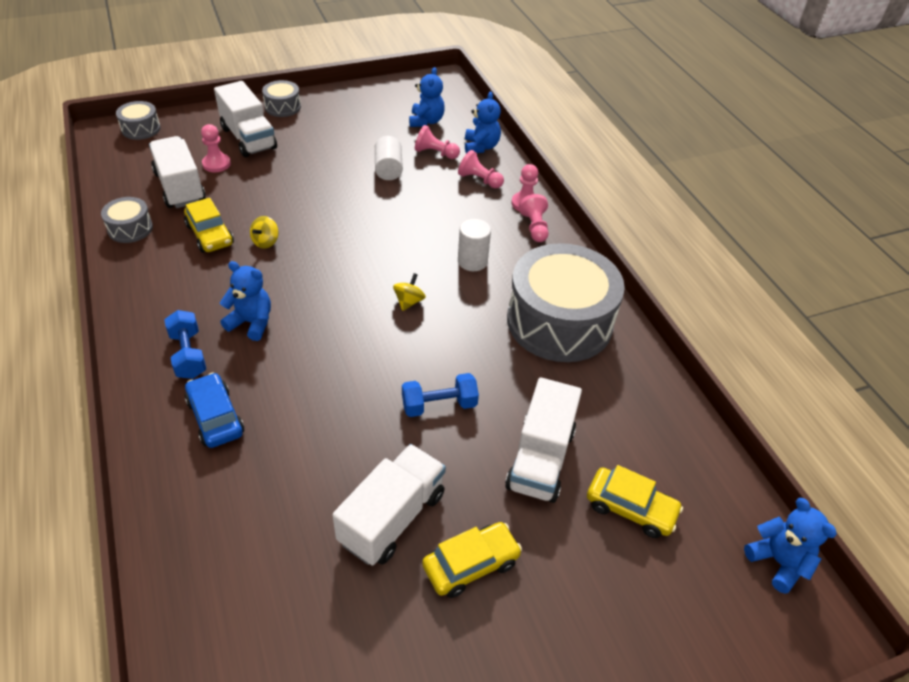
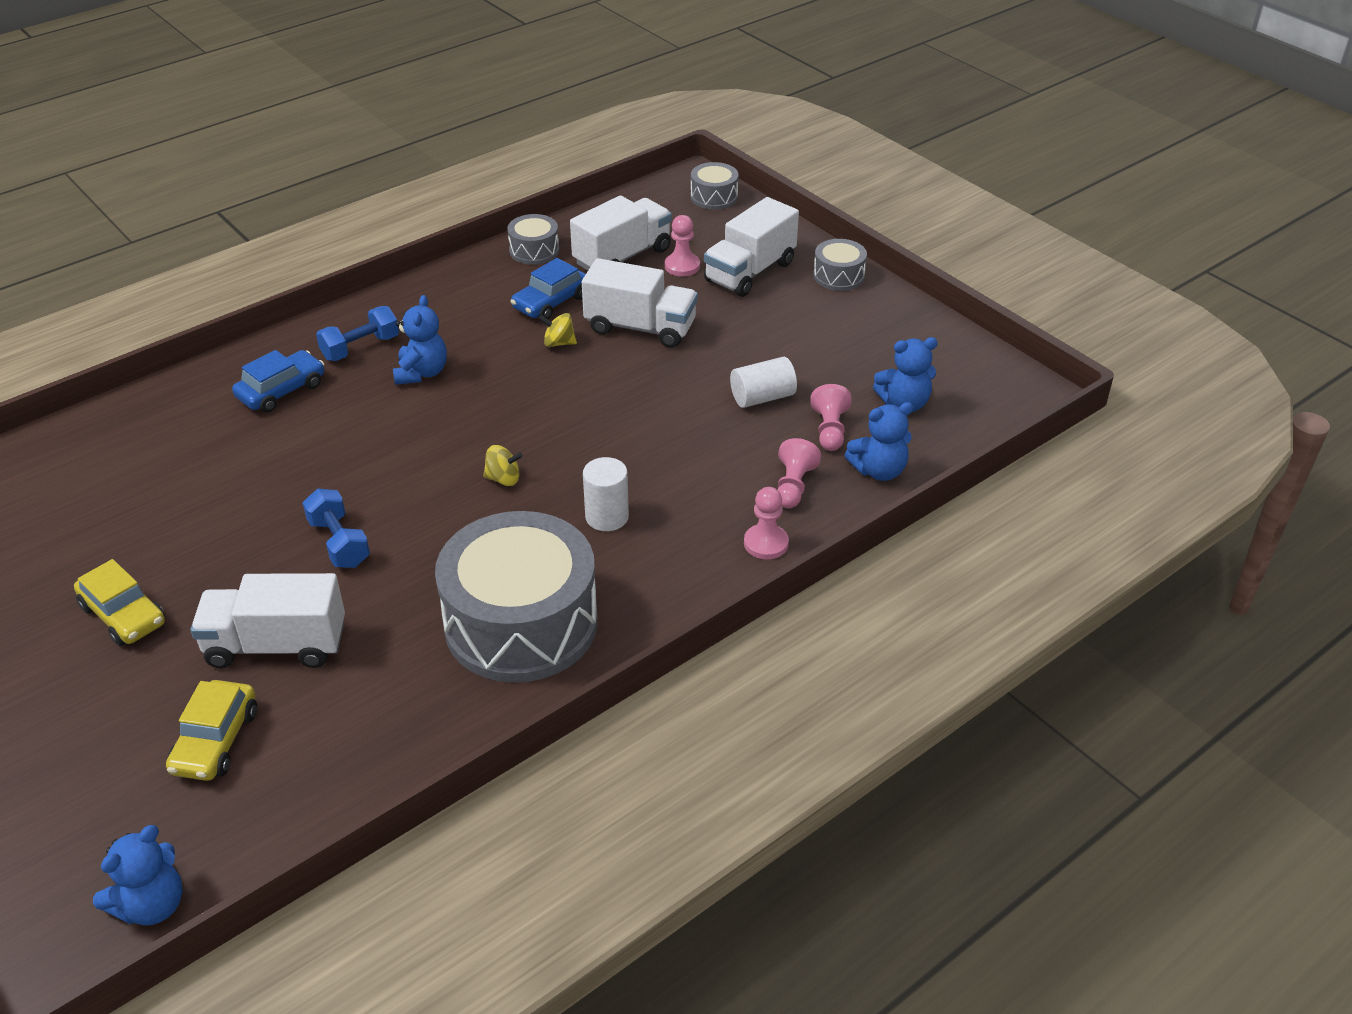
camera: 75 degrees right, 5 degrees down
(210, 235) = (551, 302): yellow car -> blue car
(392, 518) = (175, 543): white truck -> white truck (640, 328)
(534, 227) = (714, 563): pink pawn -> none

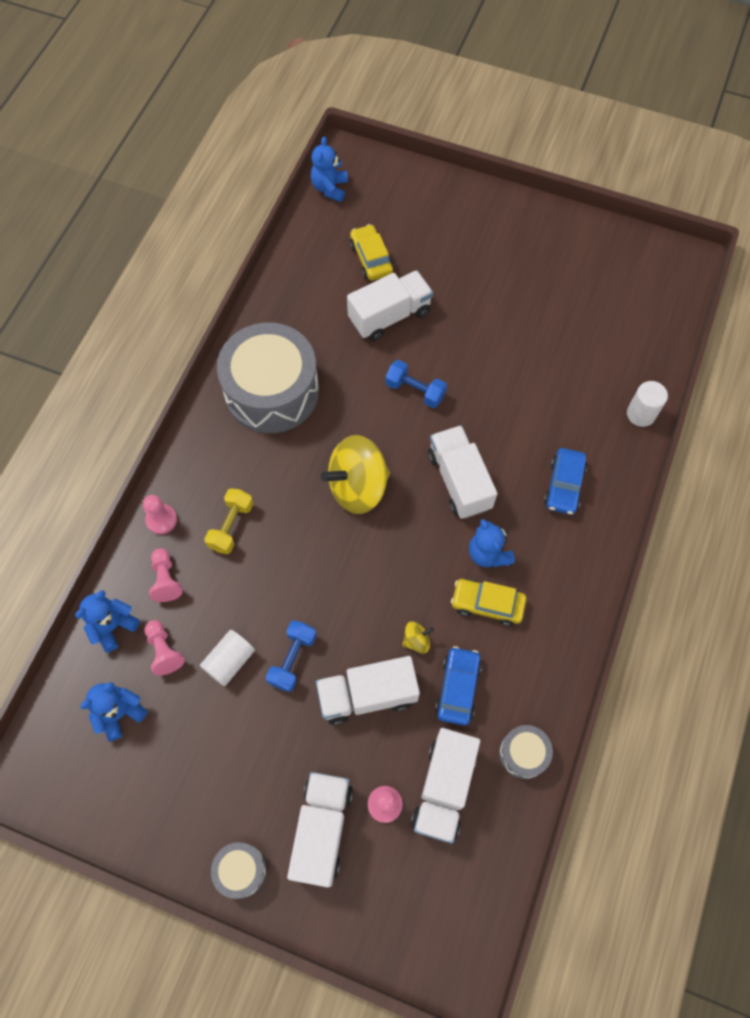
camera: 150 degrees right, 25 degrees up
(123, 615) = (483, 293): yellow car -> yellow car (487, 604)
(360, 348) = (552, 555): blue dumbbell -> blue dumbbell (292, 659)
(385, 438) = (459, 481): none -> white truck
(503, 479) = (358, 487): yellow spinning top -> yellow spinning top, size x2.39
(607, 517) = (272, 490): white cylinder -> white cylinder (641, 414)
(683, 503) = (231, 526): none -> yellow dumbbell
(714, 197) = (424, 949): grey drum -> none

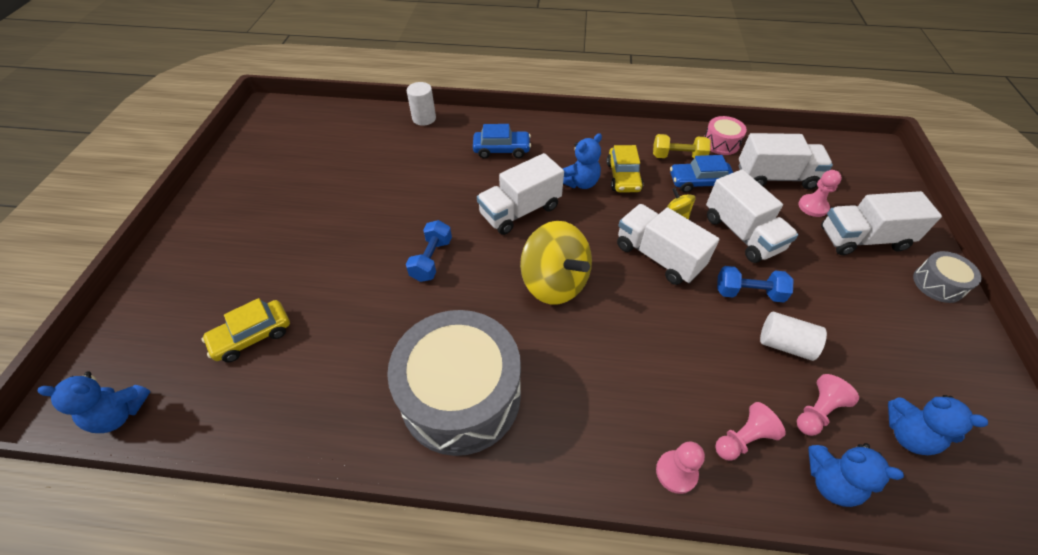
camera: 105 degrees left, 15 degrees down
(231, 526) = (647, 387): yellow dumbbell -> yellow dumbbell (678, 157)
(389, 316) = (338, 300): white truck -> white truck (658, 256)
(523, 753) = (721, 143): grey drum -> pink drum

